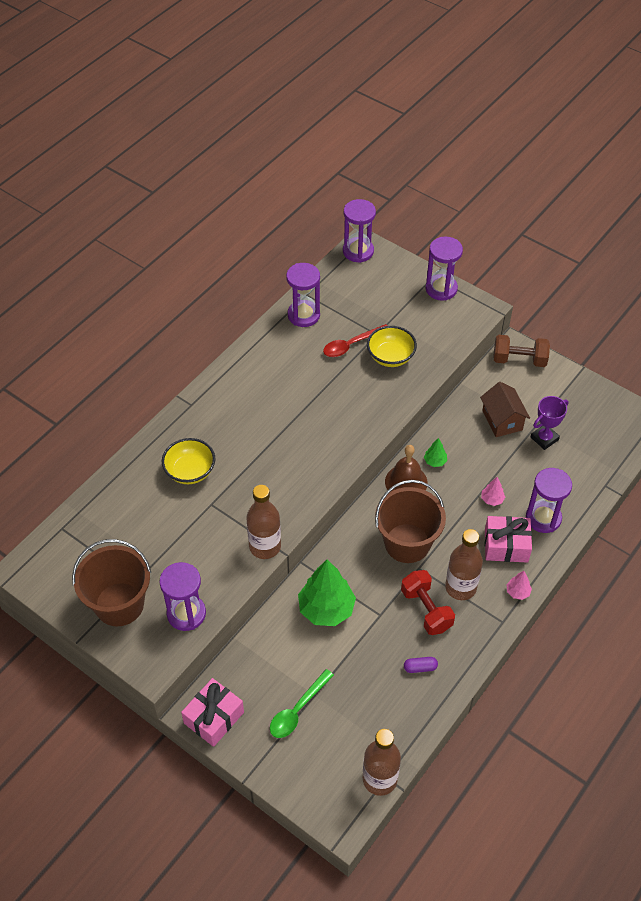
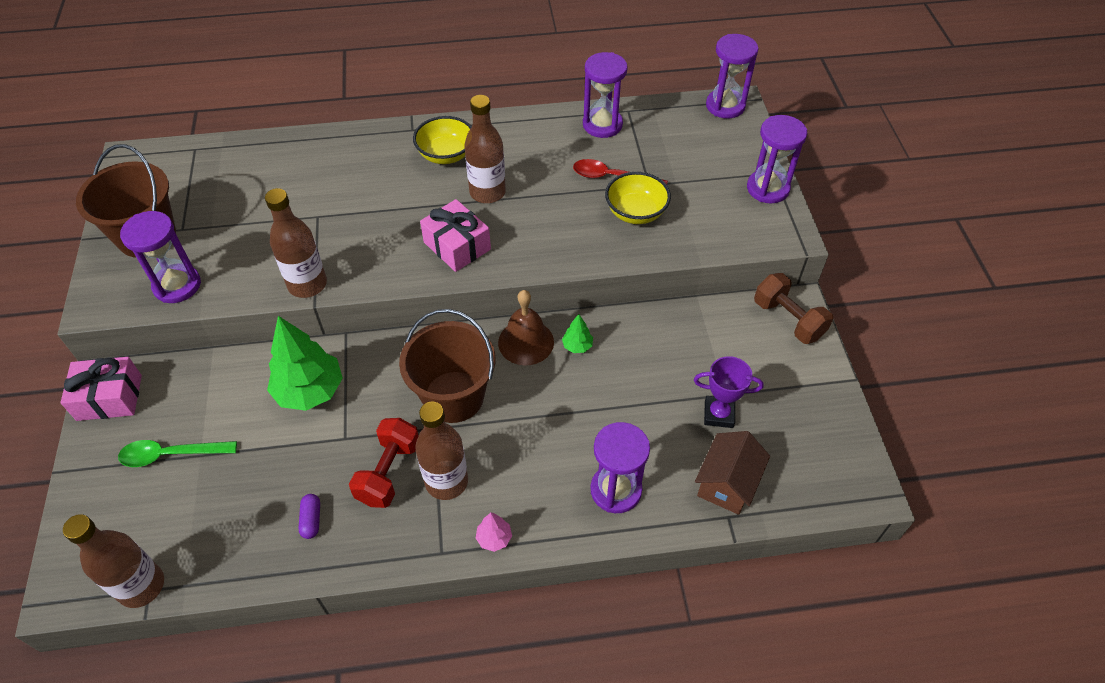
camera: 45 degrees right, 0 degrees up
(190, 471) = (338, 179): yellow bowl -> yellow bowl (446, 155)
(293, 409) = (487, 192): none -> brown bottle
(420, 667) = (311, 520): purple capsule -> purple capsule turned 45 degrees clockwise
(492, 499) = (586, 427): pink tree -> none
(502, 420) = (695, 362): brown house -> brown house (727, 483)
(506, 546) = (542, 483): pink gift -> pink gift (457, 246)

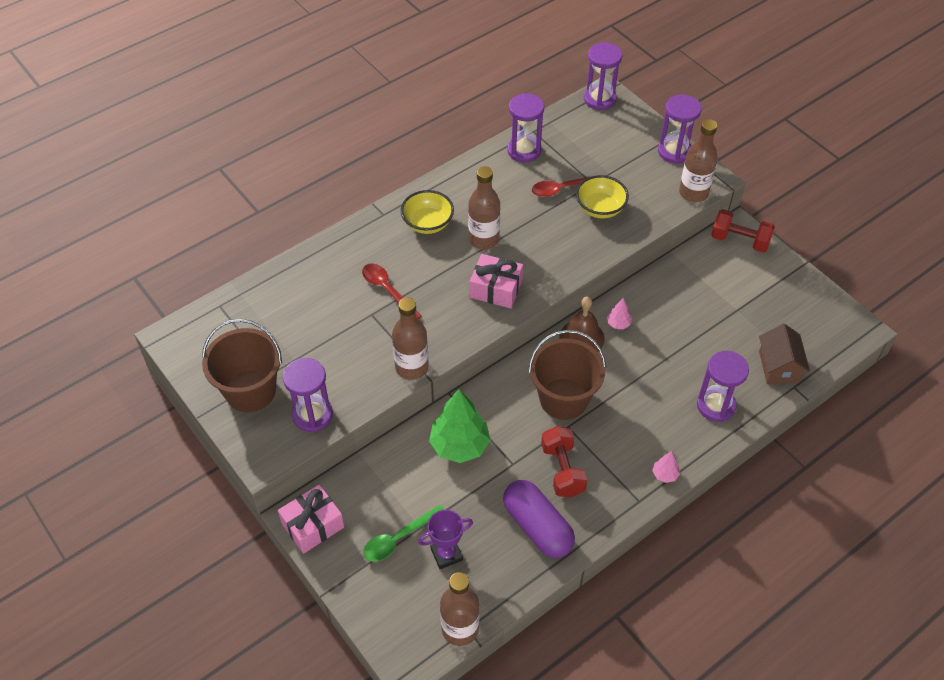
camera: 30 degrees left, 0 degrees up
(311, 520) = (537, 527): purple capsule -> purple capsule, size x2.48
(352, 200) = (387, 290): none -> red spoon
(446, 481) = (605, 456): brown bottle -> brown bottle (693, 193)
(577, 346) = (618, 324): green tree -> pink tree
(718, 414) = (742, 325): purple trophy -> purple trophy (446, 554)
(788, 319) = (739, 240): brown dumbbell -> red dumbbell

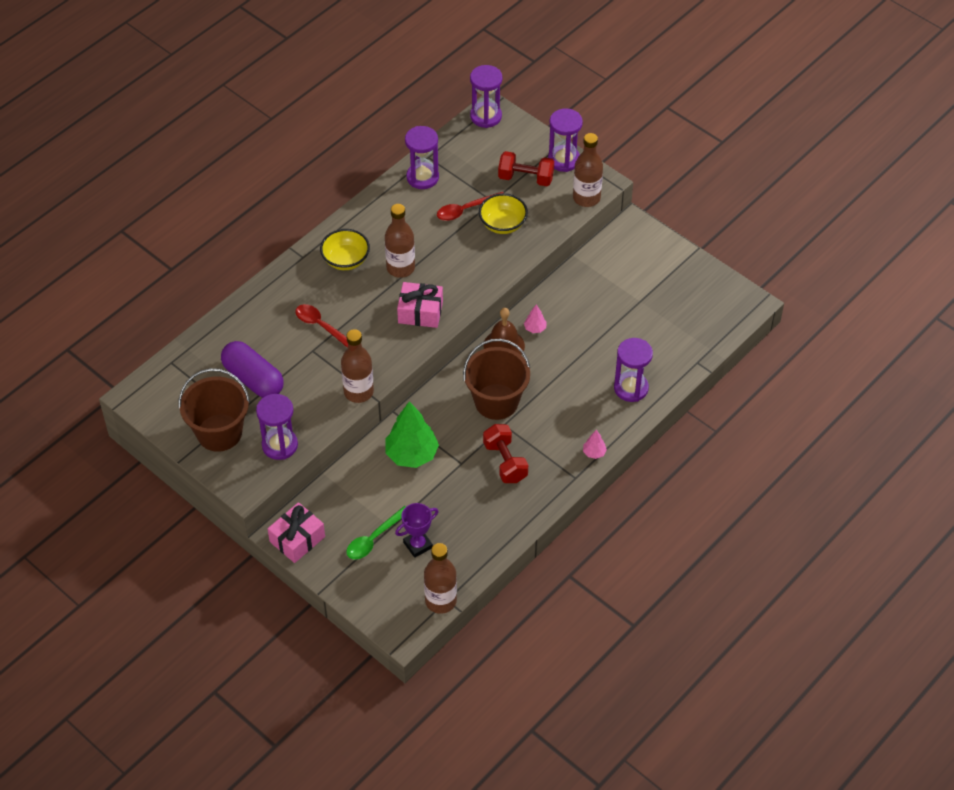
camera: 10 degrees left, 0 degrees up
(537, 527) = (491, 511): purple capsule -> purple capsule (253, 379)
(739, 240) = (635, 236): red dumbbell -> red dumbbell (525, 178)
(778, 367) = (682, 346): brown house -> none

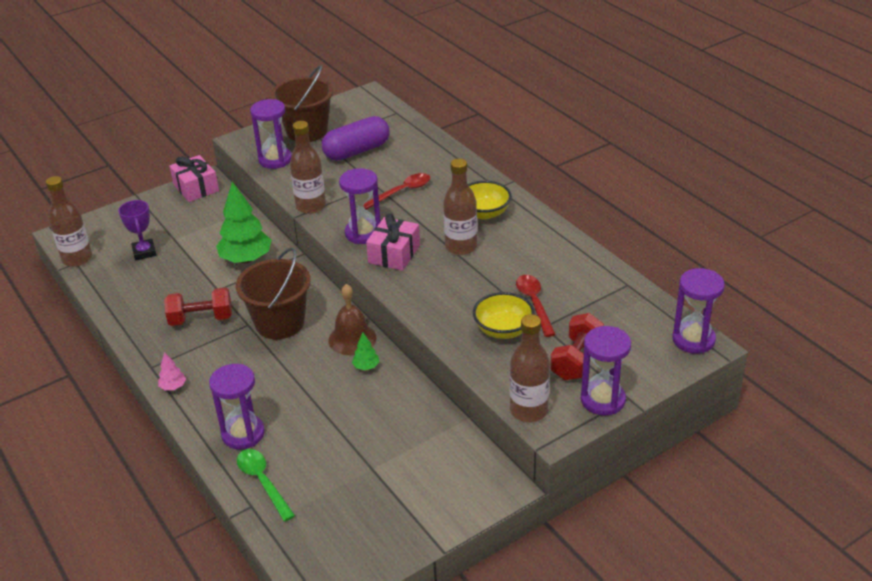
camera: 105 degrees right, 15 degrees down
(374, 538) = (168, 228): green spoon -> green spoon (263, 482)
(422, 177) = (594, 276): purple hourglass -> purple hourglass (363, 233)
(535, 328) = (366, 366): pink tree -> green tree

